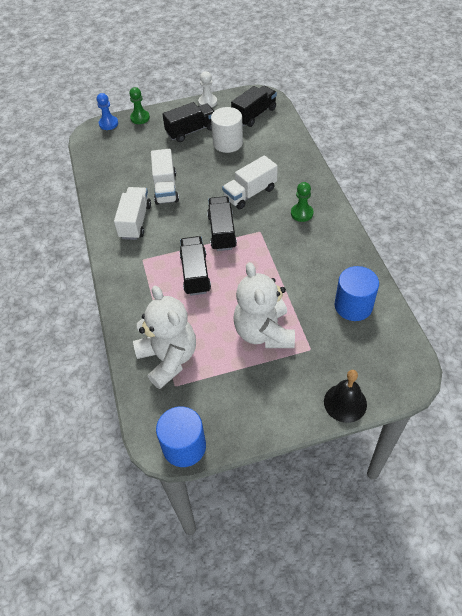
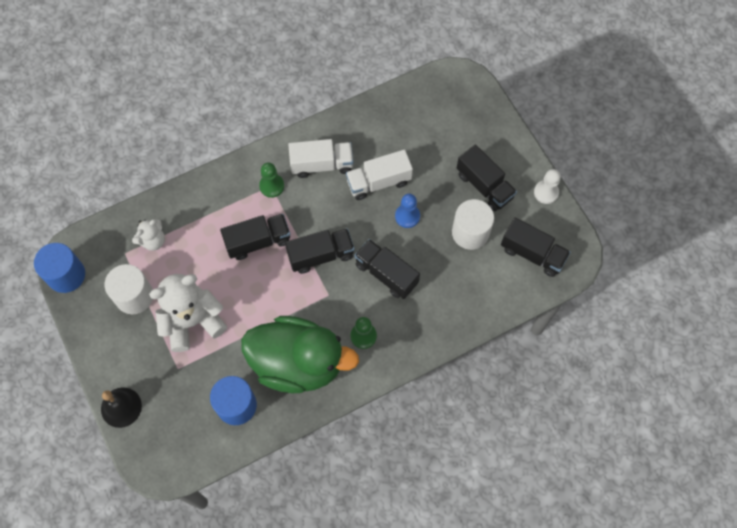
camera: 75 degrees right, 15 degrees up
(108, 124) = (478, 91): blue pawn -> blue pawn (407, 216)
(140, 118) = (496, 122): green pawn -> green pawn (272, 186)
(168, 358) = (153, 241): white teddy bear -> white teddy bear, size x0.53
(225, 380) = (134, 296): none -> white cylinder
(250, 193) = (386, 274): white truck -> black truck
(319, 258) = (298, 363): none -> green duck

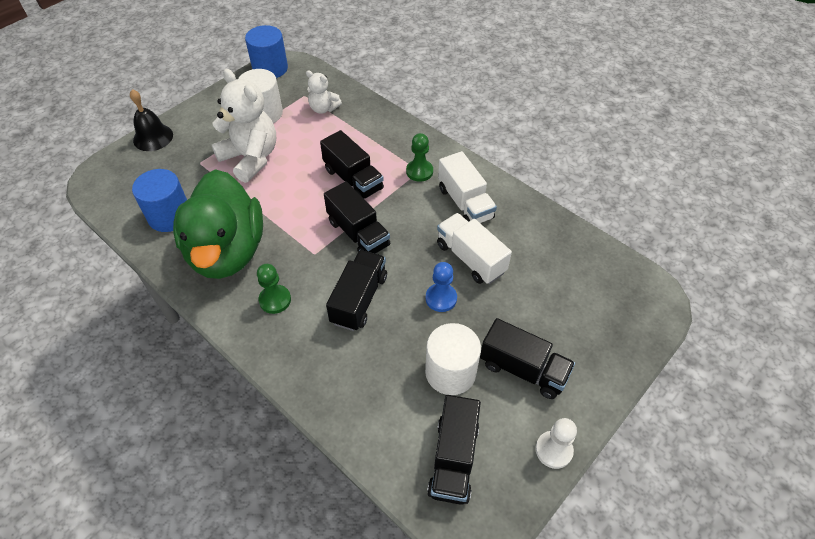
camera: 70 degrees right, 15 degrees down
(484, 186) = (523, 369): black truck -> black truck turned 90 degrees counterclockwise

